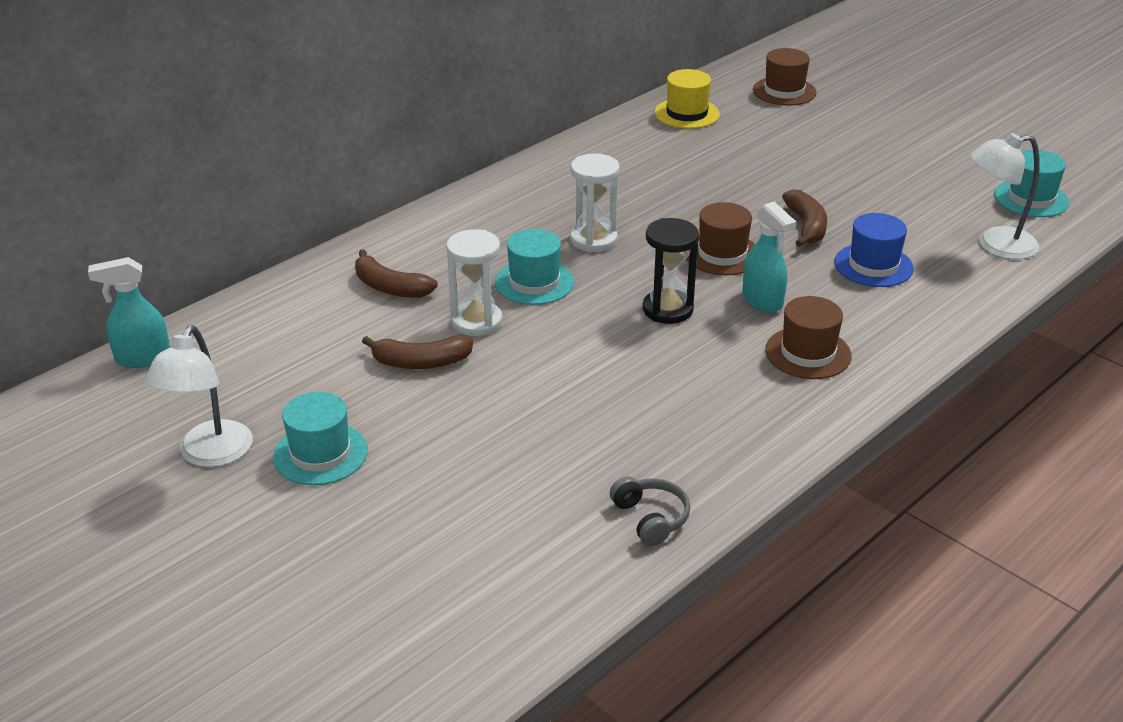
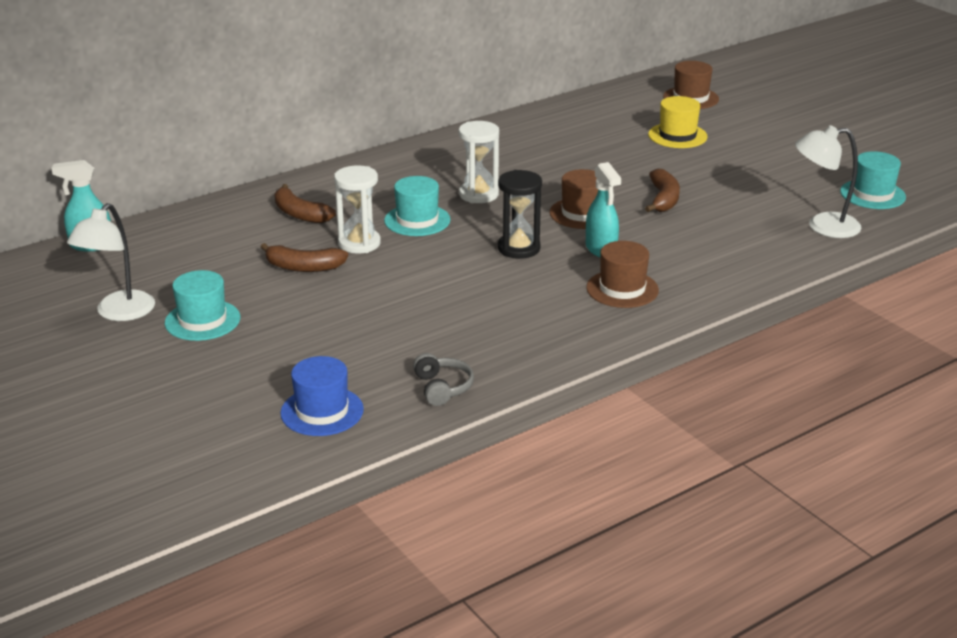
camera: 10 degrees right, 5 degrees down
(687, 113) = (598, 109): yellow hat -> yellow hat (677, 136)
(873, 265) = (708, 232): blue hat -> blue hat (322, 411)

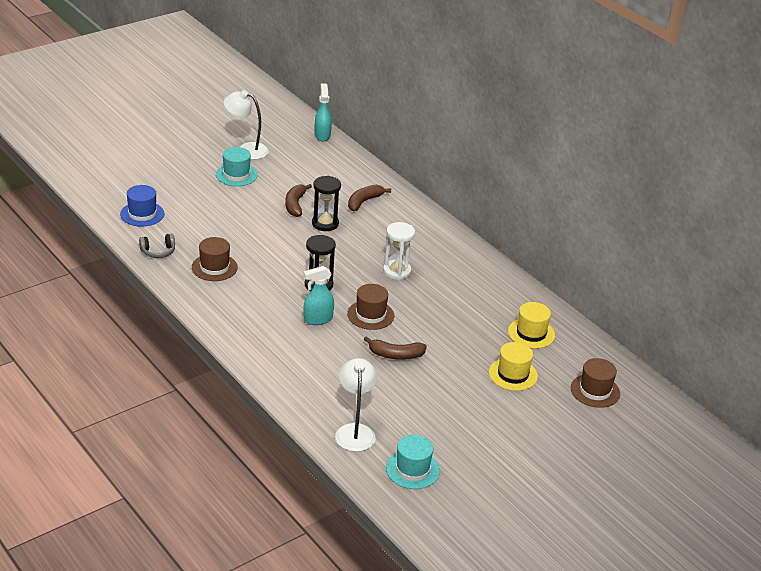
camera: 85 degrees right, 5 degrees up
(359, 243) = (325, 224): white hourglass -> black hourglass
(417, 220) = (357, 245): turquoise hat -> none
(596, 122) = (531, 333): none -> yellow hat
(622, 289) = (263, 324): brown hat -> brown hat (214, 267)

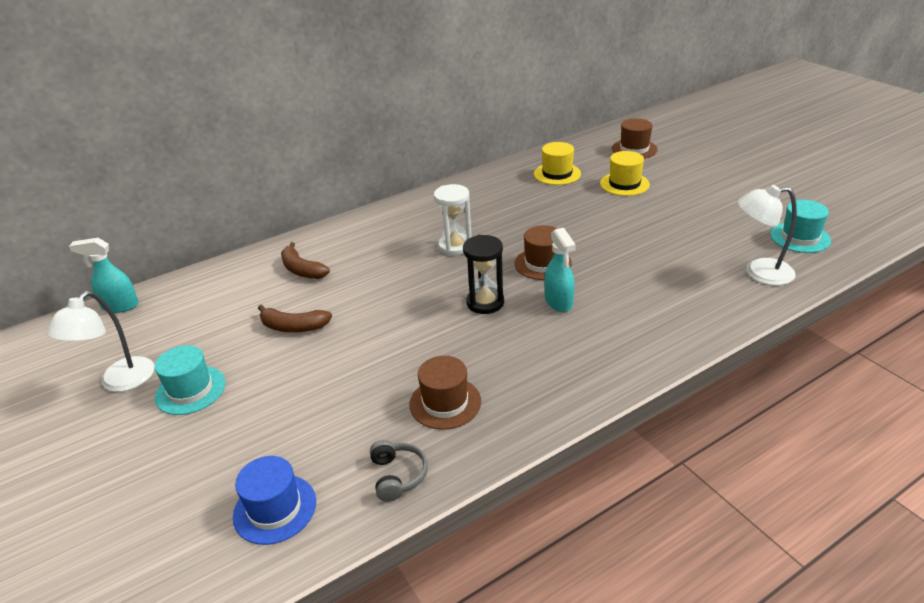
camera: 80 degrees left, 0 degrees up
(325, 224) = (346, 300): black hourglass -> none
(395, 355) = (614, 247): brown banana -> none

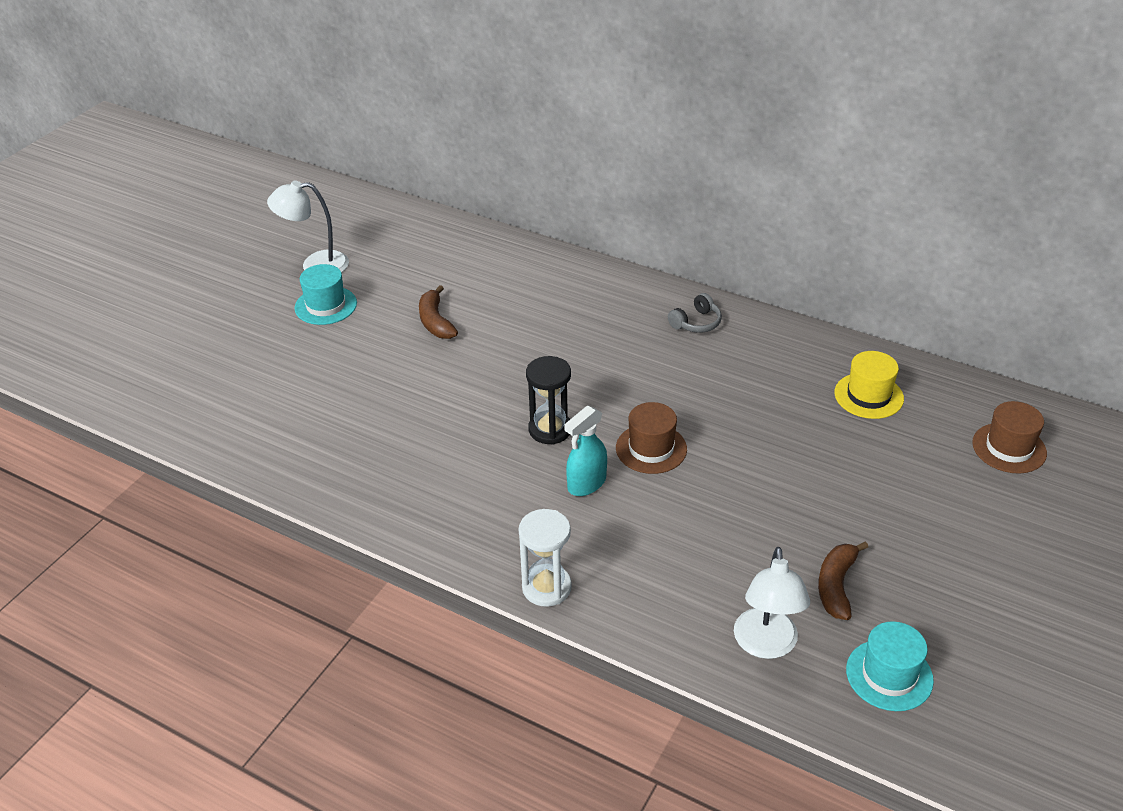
camera: 60 degrees right, 5 degrees up
(120, 306) = (403, 212): turquoise spray bottle -> none
(275, 509) = (228, 411): blue hat -> none
(302, 270) = (522, 286): brown banana -> brown banana (836, 586)
(397, 476) = (289, 463): grey headphones -> grey headphones (696, 323)
(445, 403) = (387, 457): brown hat -> none
(455, 246) = (637, 370): white hourglass -> white hourglass (546, 587)
(624, 184) = (895, 465): yellow hat -> none
(759, 272) = (766, 645): white lamp -> white lamp turned 150 degrees counterclockwise

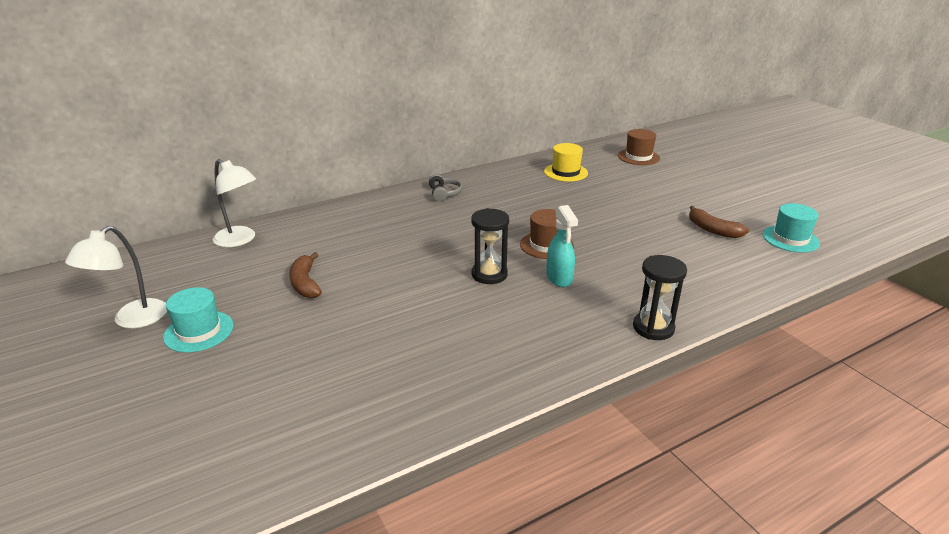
camera: 60 degrees left, 10 degrees down
(435, 322) = (305, 283): brown banana -> brown banana turned 60 degrees clockwise
(546, 587) = (653, 328): white hourglass -> black hourglass
(766, 645) = (751, 266): white lamp -> white lamp (240, 240)

